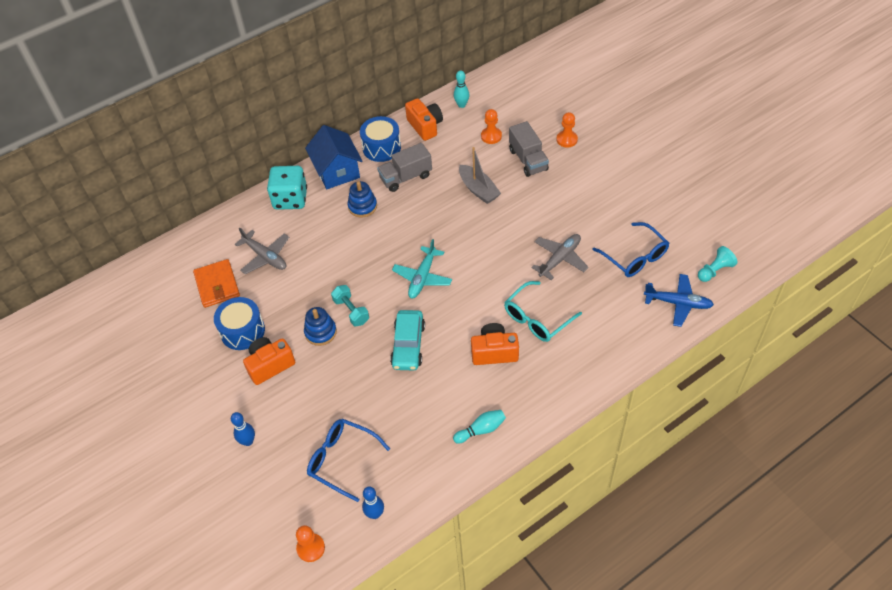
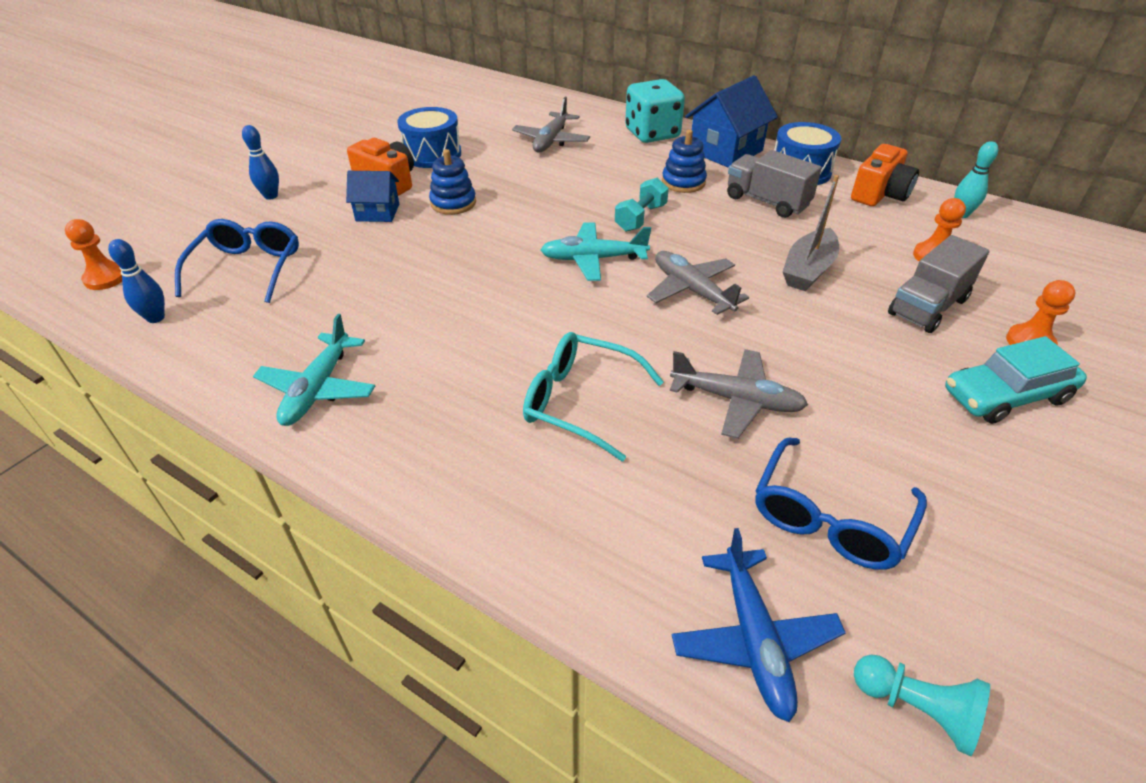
camera: 65 degrees right, 10 degrees down
(217, 285) = (491, 125): orange wallet -> none
(309, 377) = (377, 212): none -> blue house
(351, 311) = (499, 216): turquoise dumbbell -> turquoise dumbbell (641, 218)
(408, 345) = (461, 276): turquoise car -> turquoise car (1006, 396)
(472, 244) = (692, 290): none -> grey plane
(481, 430) = (318, 389): turquoise bowling pin -> turquoise plane
(494, 352) = (483, 366): orange camera -> none

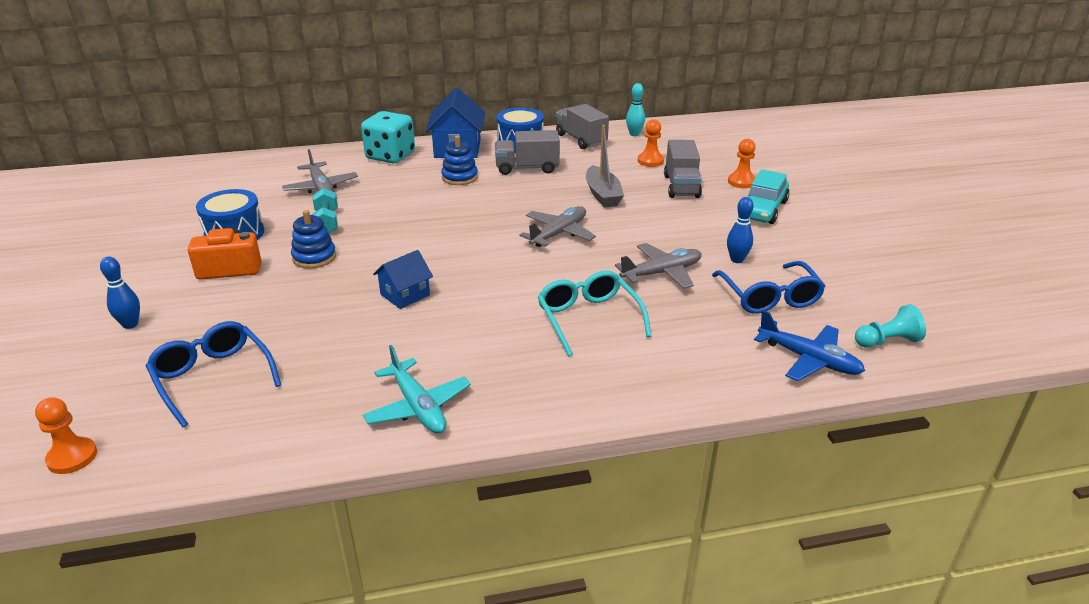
camera: 45 degrees left, 10 degrees down
(156, 318) = (190, 450): blue bowling pin -> blue bowling pin (737, 260)
(377, 212) = (260, 290): blue house -> blue house (405, 295)
(579, 402) = (588, 318): turquoise glasses -> turquoise glasses turned 90 degrees clockwise
(593, 259) = (474, 245): turquoise plane -> none
(641, 218) = (466, 209): turquoise dumbbell -> turquoise dumbbell (327, 222)
(692, 290) = (559, 233): grey plane -> grey plane turned 120 degrees clockwise
(879, 194) = (581, 140): orange camera -> grey truck

